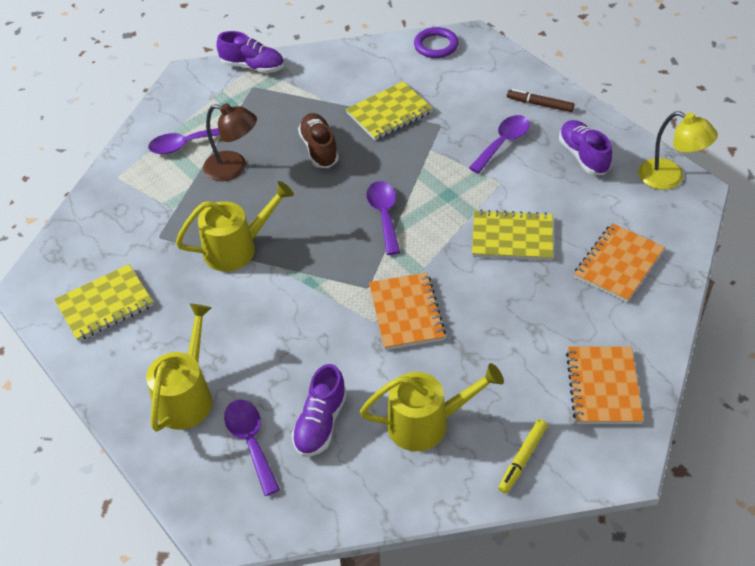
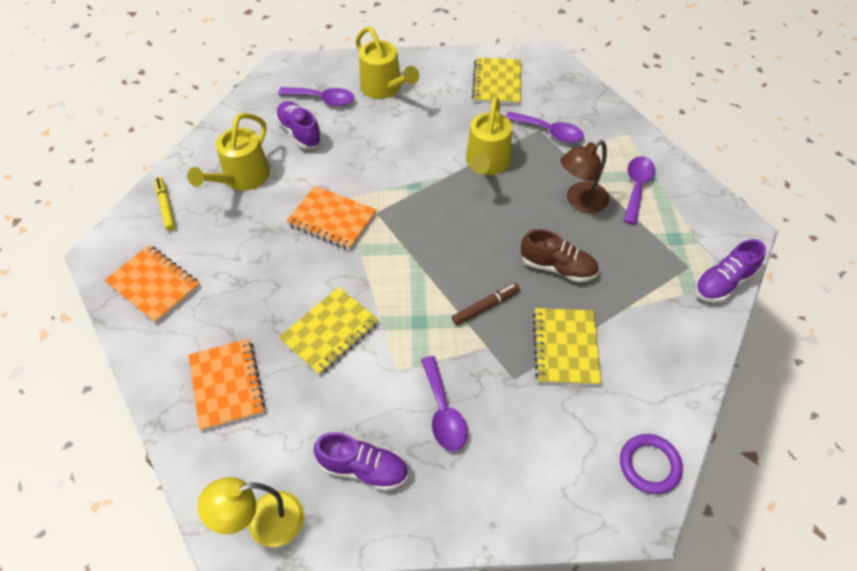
camera: 125 degrees right, 5 degrees up
(384, 215) = (438, 264): purple spoon -> purple spoon (549, 132)
(540, 104) = (469, 492): brown marker -> brown marker (485, 307)

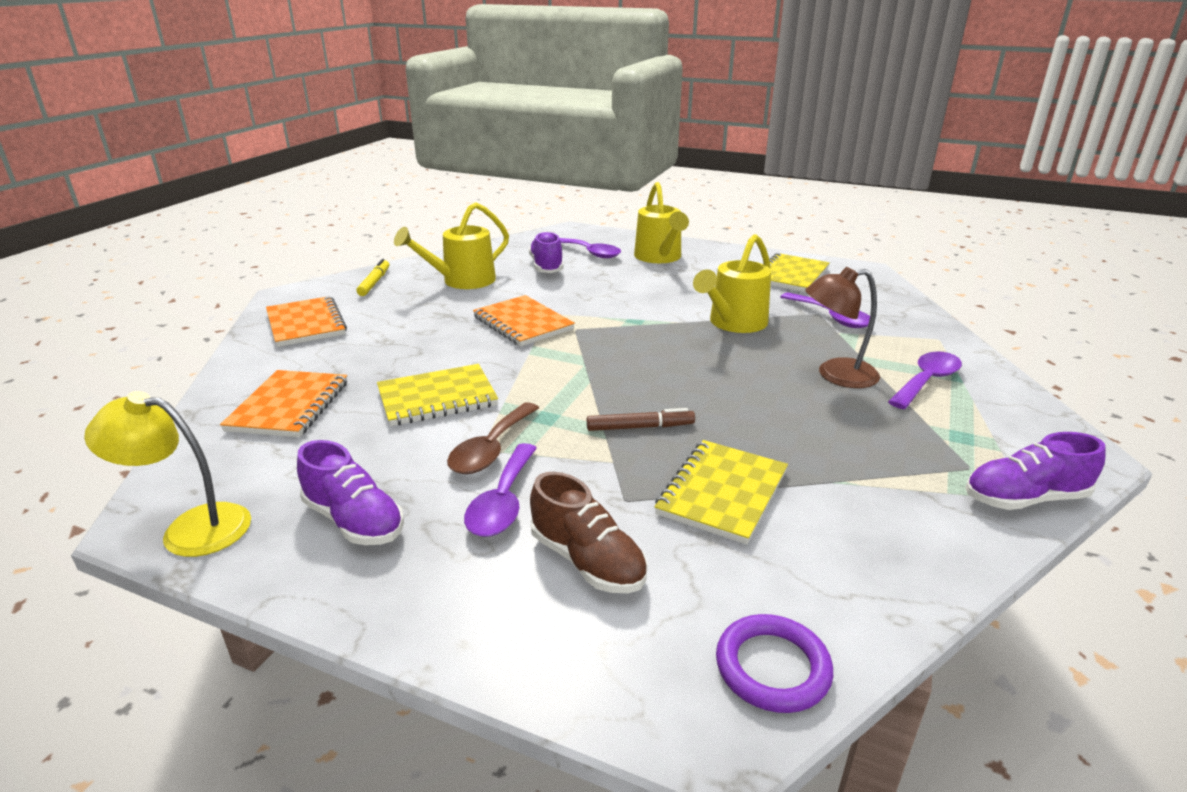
camera: 25 degrees right, 25 degrees down
(403, 368) = (491, 449): none -> brown spoon
(557, 267) = (764, 419): brown shoe -> brown shoe (587, 561)

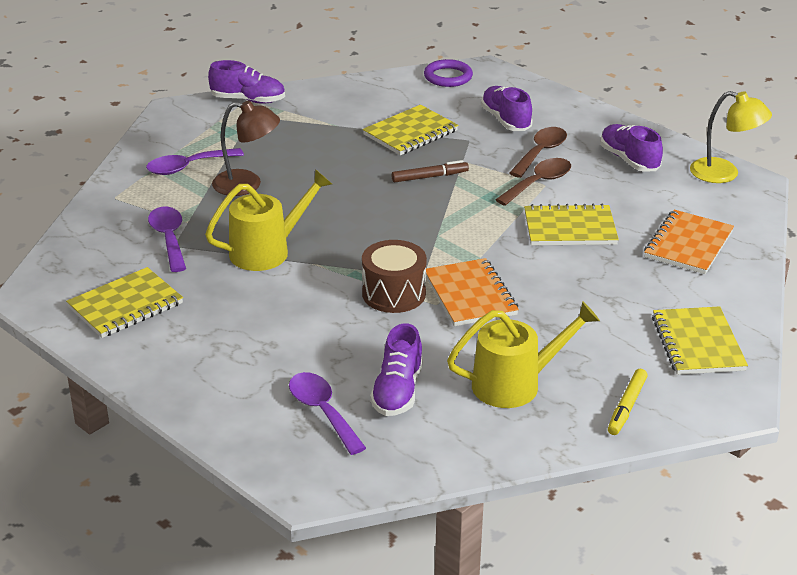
camera: 160 degrees left, 5 degrees up
(306, 324) = (697, 343): orange notebook -> yellow notebook
(502, 502) = (541, 152): purple spoon -> brown spoon
(587, 561) = (505, 120): brown shoe -> purple shoe
(591, 314) = (394, 293): none -> brown drum
(640, 427) = (430, 177): brown marker -> brown marker turned 150 degrees clockwise
(660, 257) = (240, 377): yellow watering can -> none

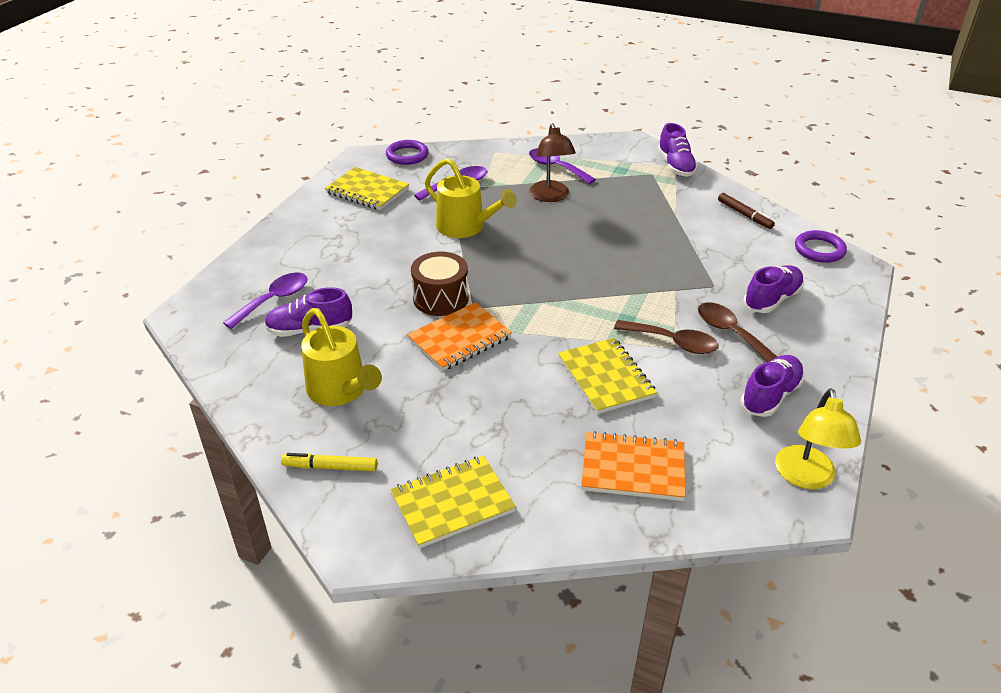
camera: 70 degrees right, 5 degrees up
(62, 260) = (407, 155): none -> purple ring
(410, 133) = (697, 252): yellow notebook -> none
(430, 177) = (631, 278): brown marker -> brown marker (744, 215)
(541, 152) = (730, 333): brown spoon -> brown spoon turned 135 degrees counterclockwise

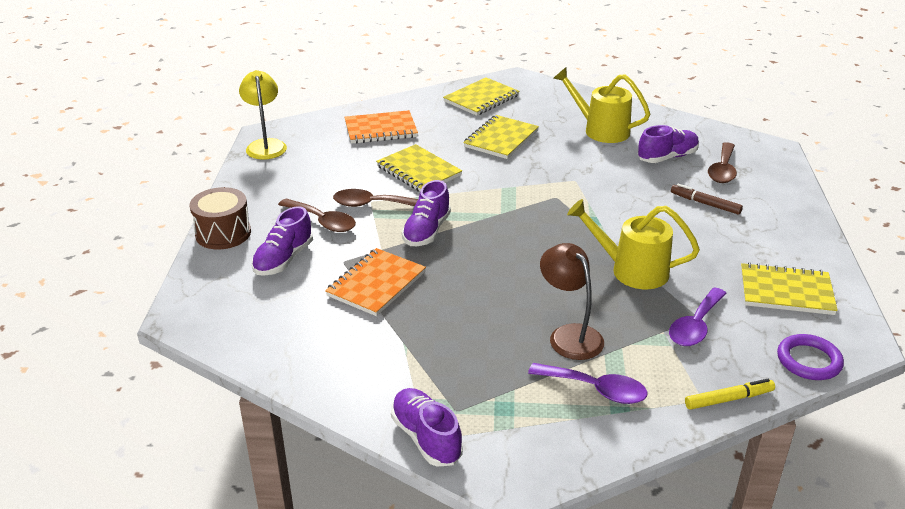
camera: 160 degrees right, 5 degrees down
(274, 300) = (722, 170): purple spoon -> brown spoon
(330, 467) = (565, 99): yellow marker -> yellow marker (728, 399)
(440, 298) = (590, 198): brown drum -> brown drum (223, 233)
(460, 339) = (547, 173): orange notebook -> orange notebook (376, 284)
(477, 406) = (501, 139): none -> yellow notebook
(744, 215) = (315, 364): brown marker -> brown marker (705, 204)
(770, 396) = (288, 183): purple shoe -> purple shoe (426, 231)
(819, 250) = (223, 331): purple ring -> none

